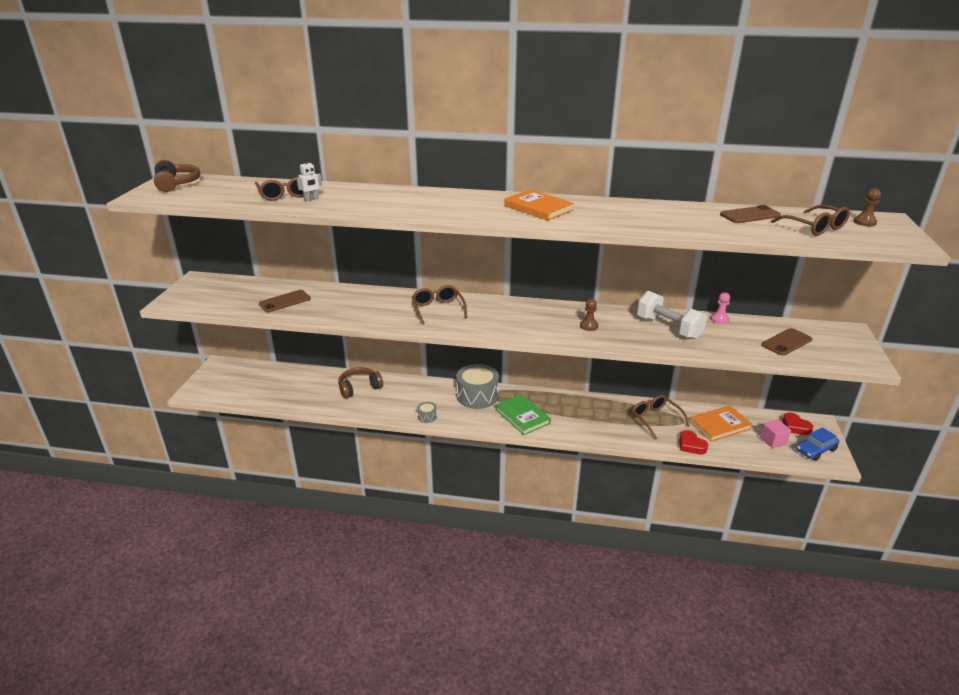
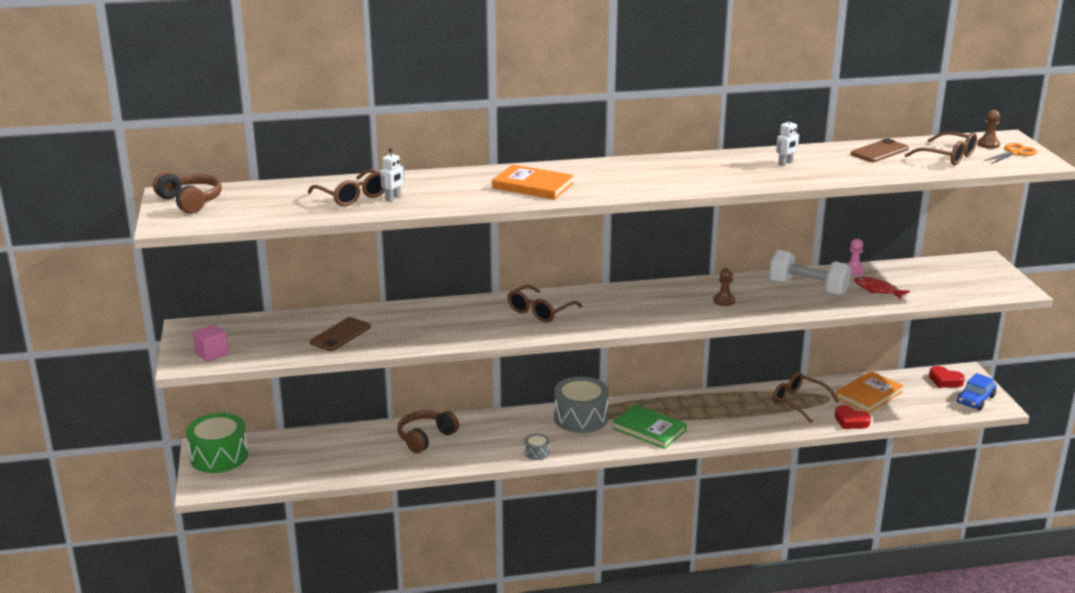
camera: 20 degrees left, 5 degrees down
(221, 372) = (219, 456): none -> green drum
(438, 309) = (539, 311): brown glasses -> brown glasses turned 105 degrees counterclockwise
(538, 208) = (662, 173): orange book -> orange book (533, 186)
(652, 214) = (785, 163): none -> white robot
(730, 340) = (877, 290): none -> red fish
(773, 441) = (930, 399): pink cube -> pink cube (212, 354)
(786, 342) = (932, 283): brown phone -> none
(887, 233) = (1014, 153): none -> orange scissors

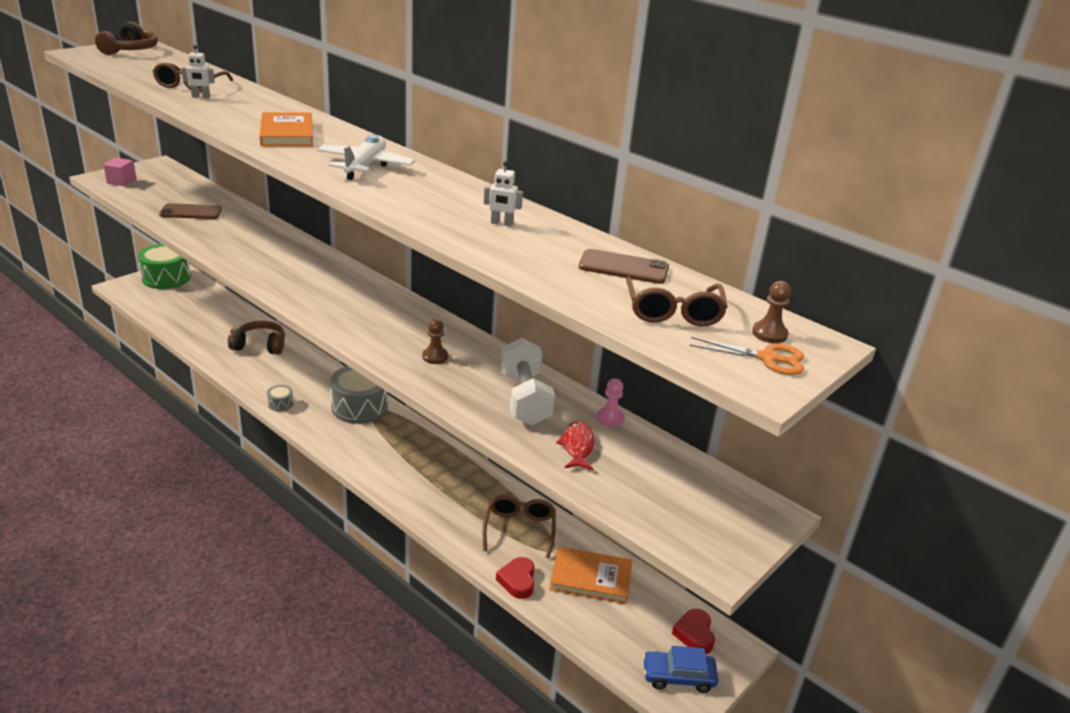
camera: 50 degrees right, 5 degrees up
(539, 311) = (312, 274): brown glasses -> none
(637, 176) = (365, 166): none -> white plane
(649, 429) = (374, 450): green book -> none

